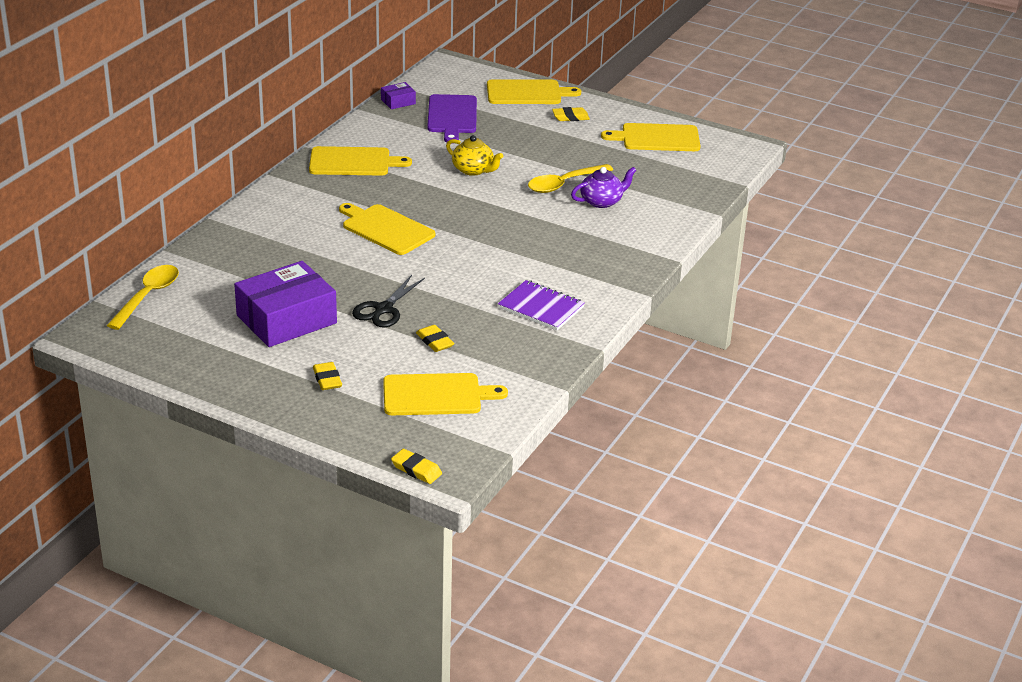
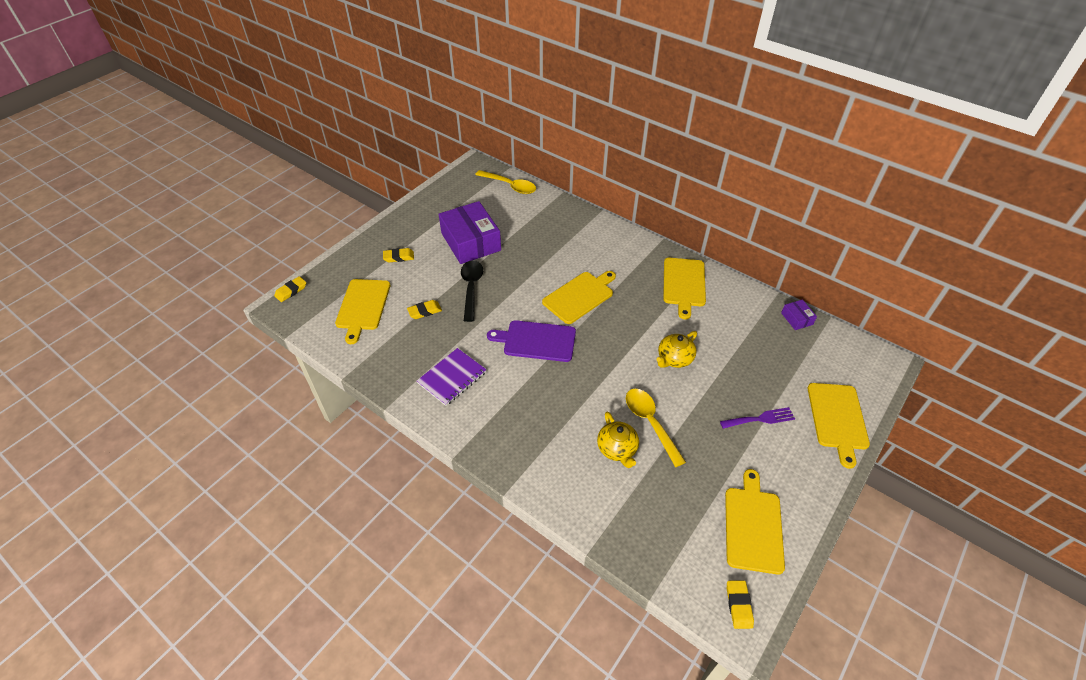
camera: 100 degrees right, 15 degrees up
(383, 309) = (471, 288): black scissors -> black spoon
(452, 116) = (774, 353): purple cutting board -> purple cutting board (536, 341)
(539, 128) = (760, 419): none -> purple fork
(570, 117) = (789, 449): yellow eraser -> yellow eraser (738, 605)
(602, 201) = (617, 449): purple teapot -> yellow teapot

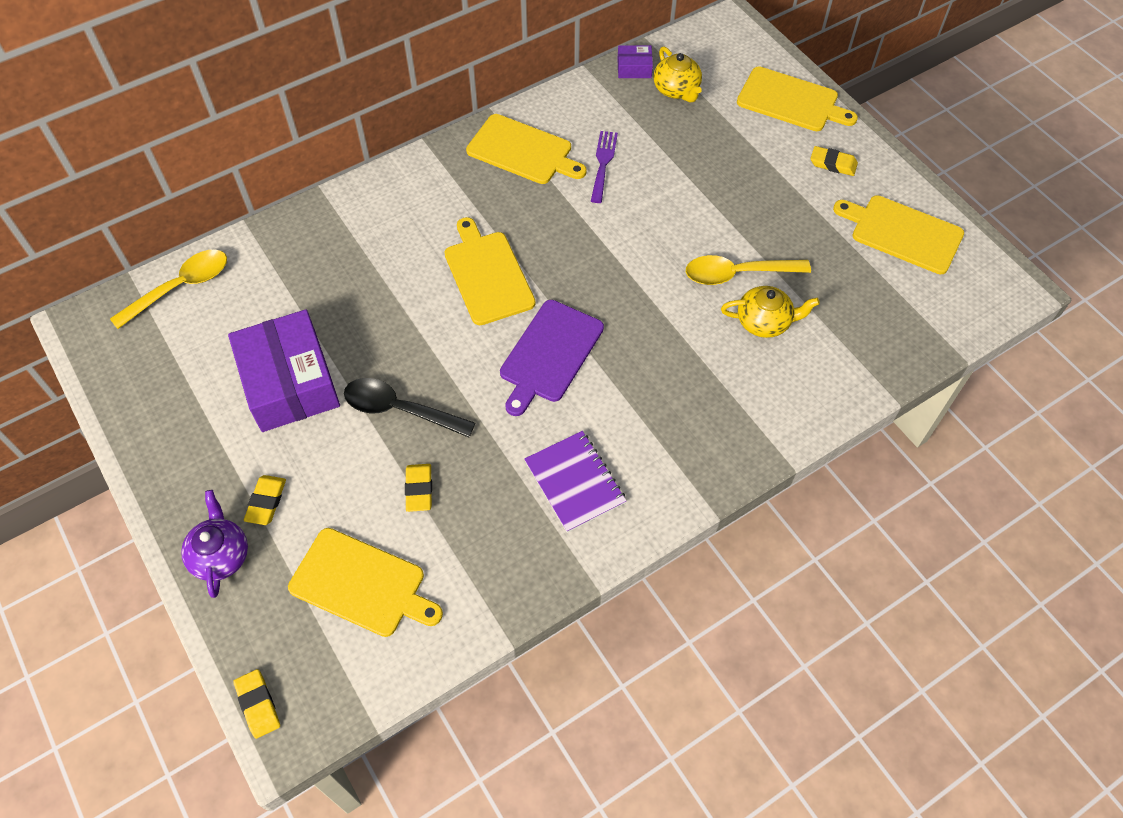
camera: 70 degrees left, 10 degrees up
(365, 252) = (220, 555): none -> purple teapot
(471, 242) = (289, 382): purple box -> purple box turned 75 degrees clockwise
(674, 359) = (647, 211): yellow teapot -> yellow teapot (677, 90)
(738, 605) = (989, 284): yellow eraser -> yellow eraser (833, 164)
(760, 419) = (768, 167): purple fork -> purple fork (603, 163)

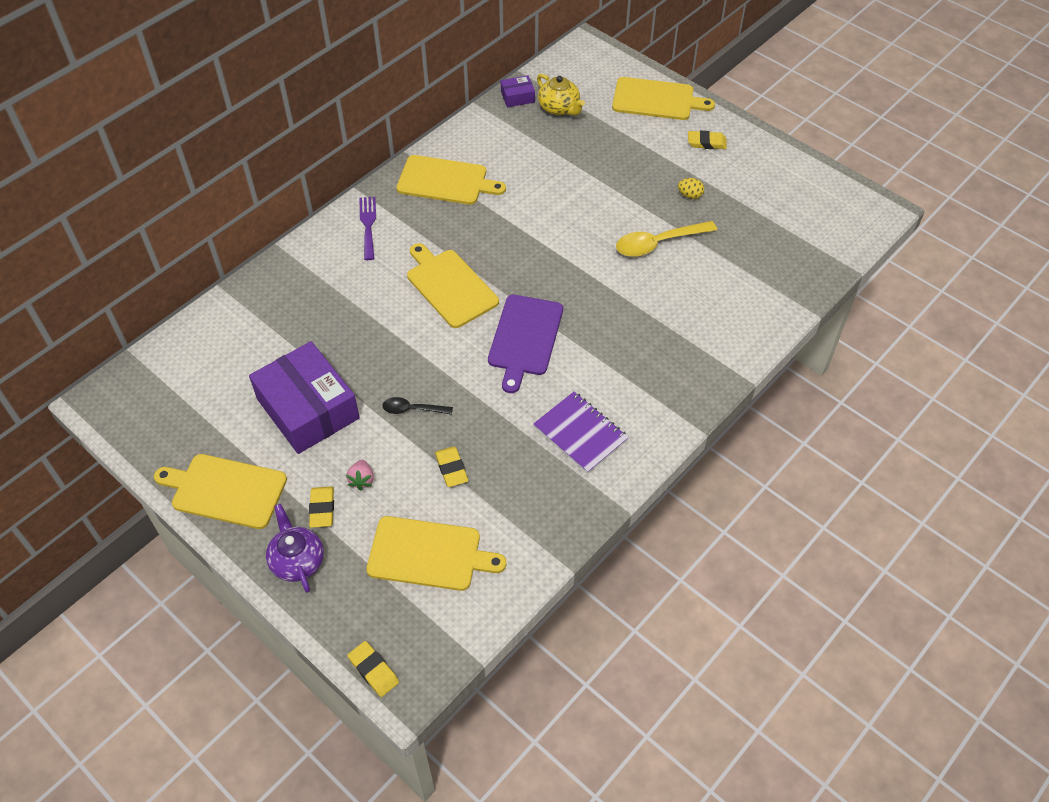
camera: 15 degrees left, 5 degrees down
(181, 287) = (181, 352): yellow spoon -> none
(319, 478) = (362, 480): none -> pink strawberry
(399, 409) = (412, 409): black spoon -> black spoon, size x0.58
(603, 163) = (517, 178): purple fork -> purple fork (368, 225)
(764, 322) = (692, 276): yellow teapot -> none
(793, 223) = (690, 195): none -> yellow egg
(902, 233) = (779, 185): yellow cutting board -> yellow cutting board (225, 490)

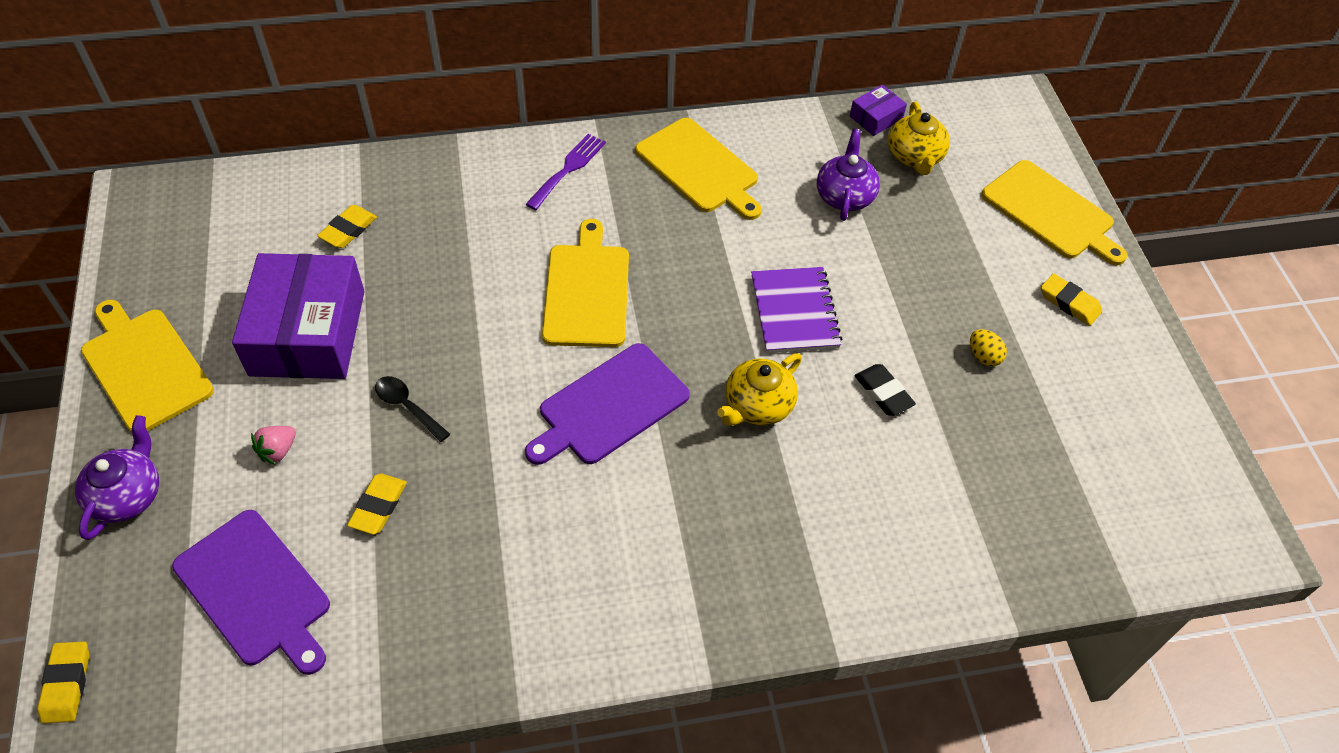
camera: 35 degrees right, 0 degrees up
(322, 509) = (208, 455): yellow eraser -> yellow eraser (348, 230)
(429, 554) = (255, 591): yellow cutting board -> purple cutting board
(517, 97) = (876, 118): purple box -> purple box turned 60 degrees counterclockwise
(542, 151) = (844, 196): none -> purple teapot
(580, 433) = (559, 569): purple notebook -> purple notebook (794, 312)
(601, 289) = (757, 406): none -> yellow teapot
(658, 243) = (883, 393): yellow spoon -> black eraser

